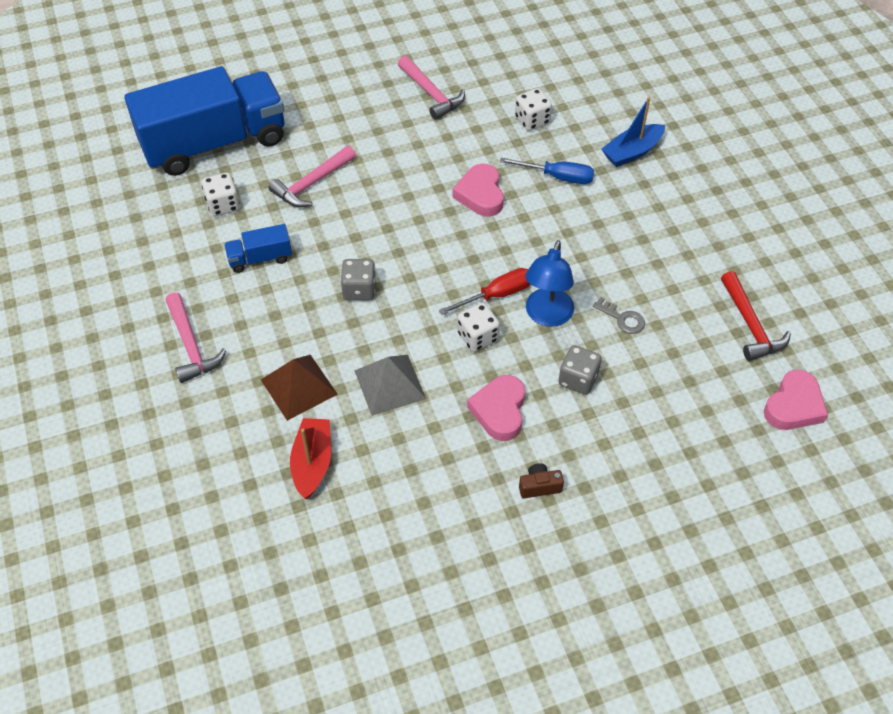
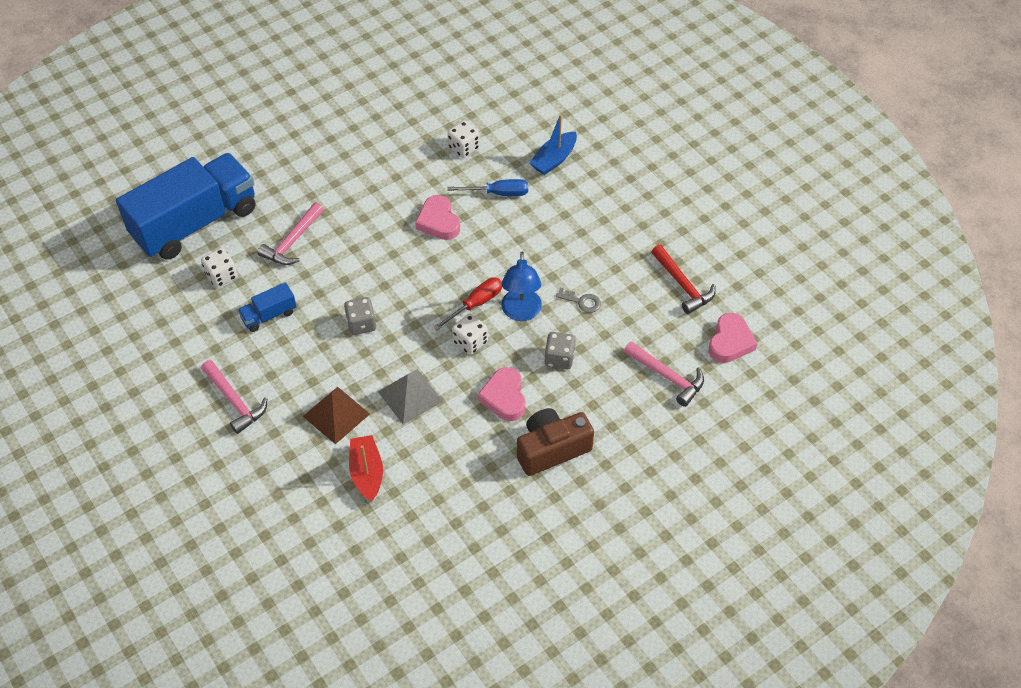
camera: 15 degrees left, 0 degrees up
(431, 94) = (371, 141): pink hammer -> pink hammer (667, 376)
(539, 486) = (551, 449): brown camera -> brown camera, size x2.19

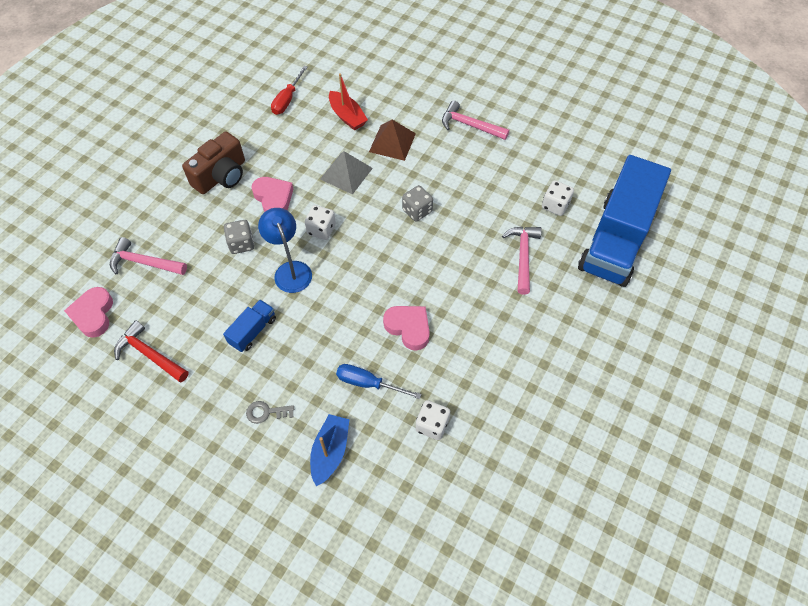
camera: 155 degrees right, 5 degrees up
(269, 315) = (493, 190): blue truck -> blue truck (253, 331)
(476, 304) = (333, 263): red screwdriver -> red screwdriver (287, 99)
(498, 193) = (368, 383): blue screwdriver -> blue screwdriver turned 45 degrees clockwise
(582, 301) = (240, 301): grey key -> grey key (266, 412)

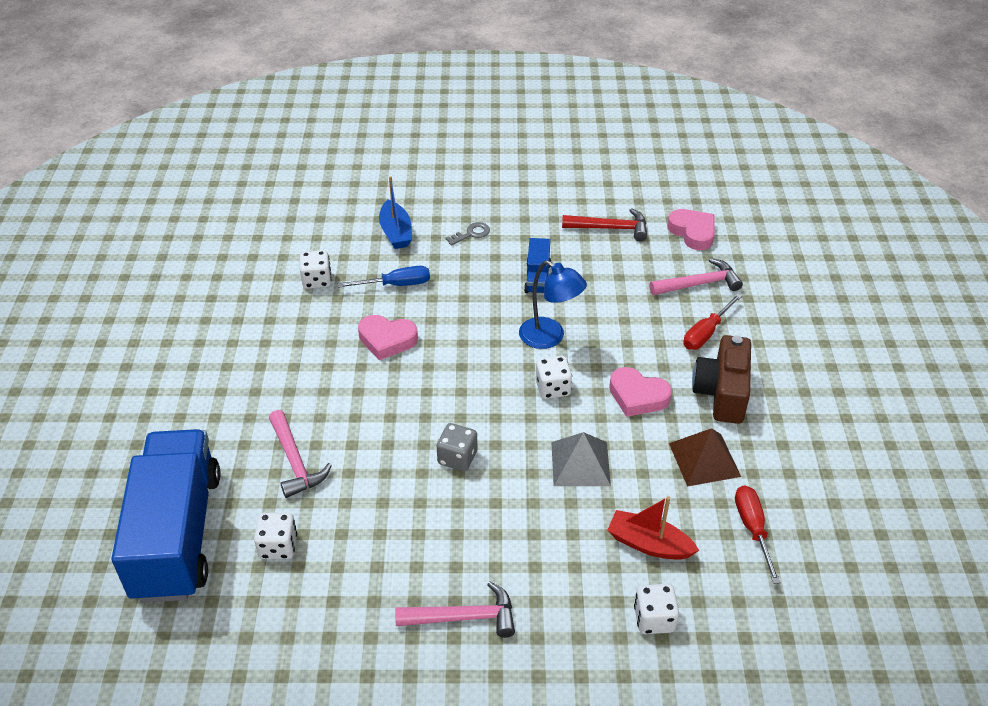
camera: 150 degrees right, 15 degrees down
(184, 221) = (706, 333): none -> red screwdriver
(241, 244) = (624, 338): grey dice -> none
(376, 85) = (654, 619): none -> white dice
(392, 142) = (555, 534): brown pyramid -> brown pyramid (704, 459)

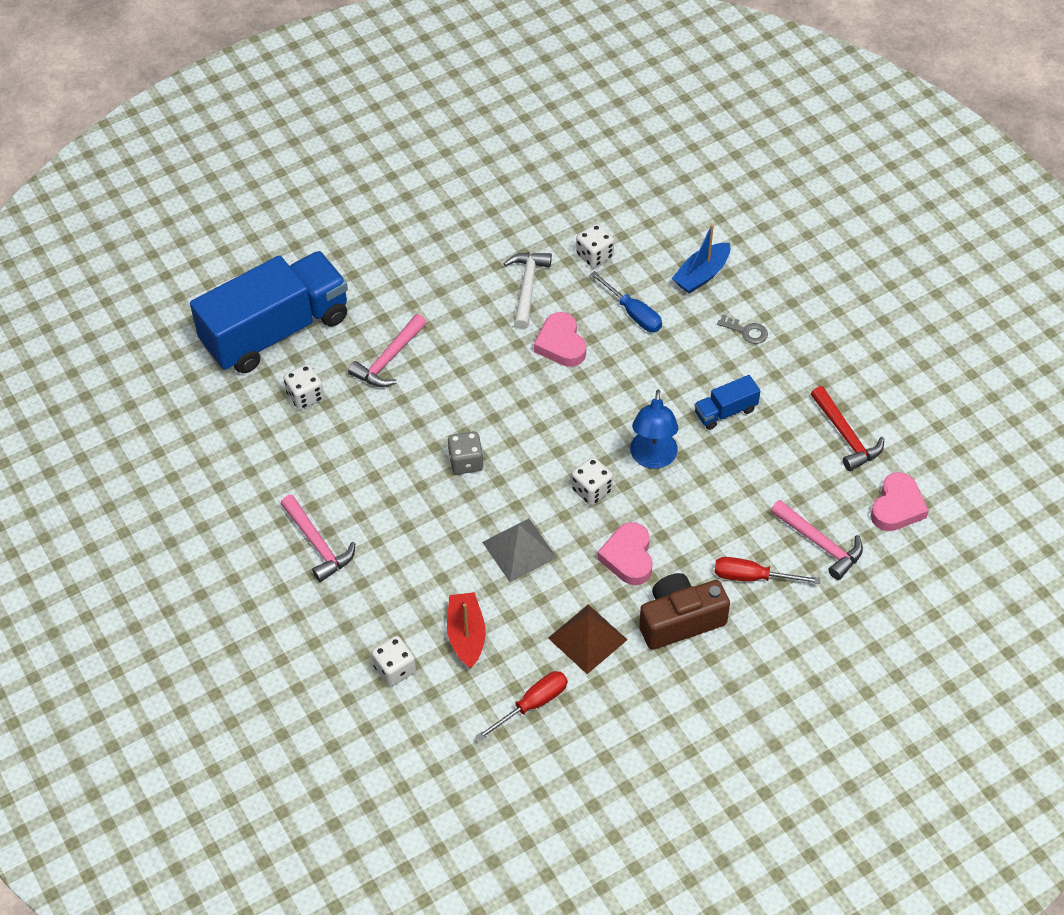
camera: 60 degrees right, 10 degrees up
(308, 334) = (527, 287): none -> white hammer

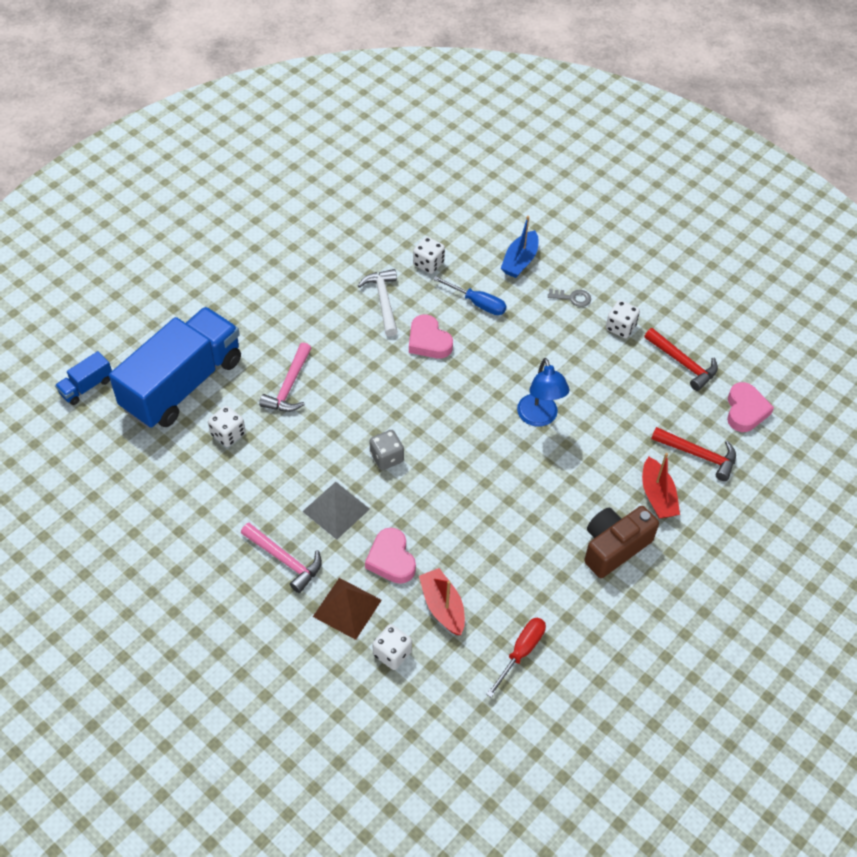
camera: 20 degrees left, 0 degrees up
(519, 550) = (459, 521): grey pyramid -> grey pyramid (336, 510)
(587, 638) = (545, 583): brown pyramid -> brown pyramid (347, 608)
(591, 490) = (500, 456): white dice -> white dice (620, 327)
(628, 557) = (551, 505): pink heart -> pink heart (391, 559)
(725, 411) = (582, 366): blue truck -> blue truck (86, 386)
(752, 577) = (657, 496): red screwdriver -> red boat
(820, 543) = (698, 455): pink hammer -> red hammer

